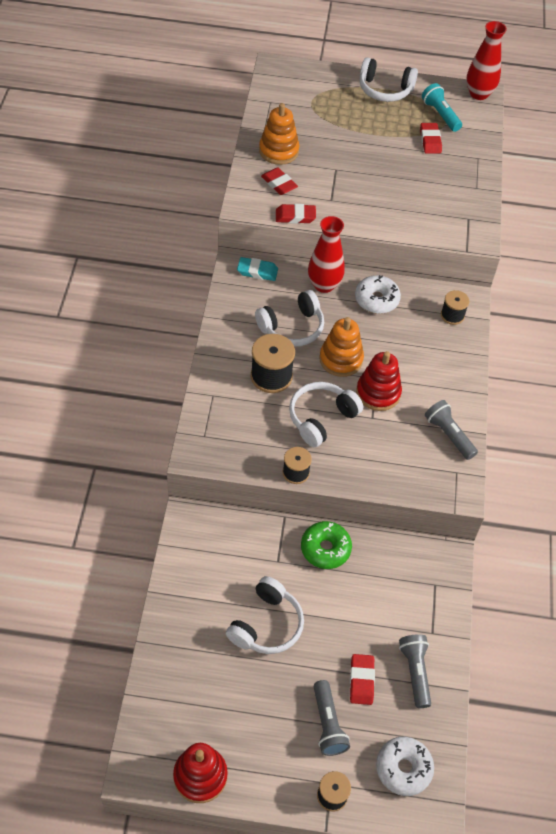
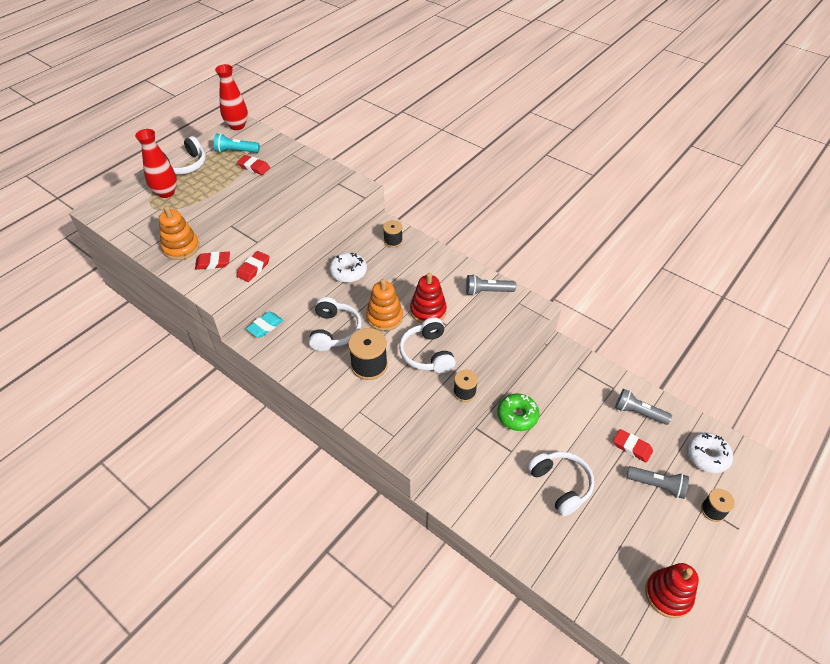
camera: 55 degrees left, 5 degrees down
(324, 285) = (311, 294): red vase -> red vase (166, 192)

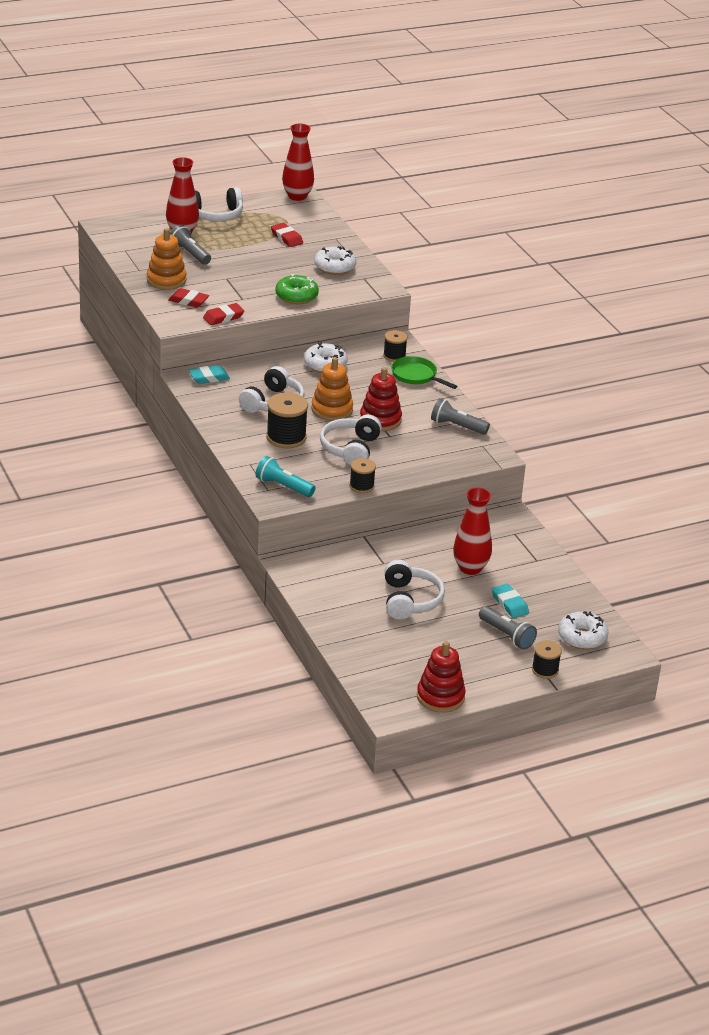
camera: 25 degrees right, 15 degrees down
(236, 151) = (278, 219): turquoise flashlight -> turquoise flashlight (283, 486)
(309, 181) = (334, 267): none -> white donut
(422, 254) = (416, 376): none -> green pan
(517, 416) = (413, 543): green donut -> green donut (296, 296)
(576, 422) = (470, 568): none -> red vase
(632, 447) = (509, 604): red eraser -> turquoise eraser
(638, 413) = (544, 585): grey flashlight -> grey flashlight (190, 253)

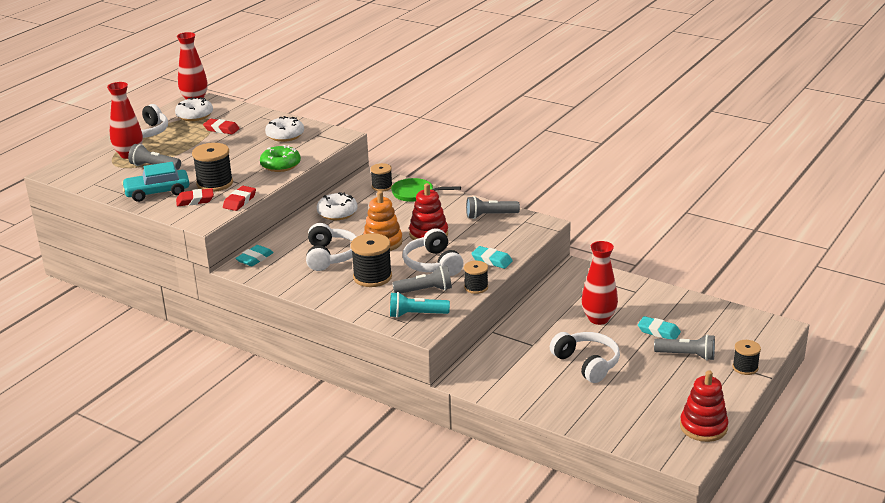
camera: 30 degrees left, 5 degrees down
(166, 280) = (157, 192): orange stacking toy -> turquoise car
(221, 291) = (215, 183): none -> black spool
(315, 469) = (425, 290): none -> grey flashlight
(405, 468) = (491, 260): none -> turquoise eraser
(582, 637) = (737, 331): white donut -> white donut (194, 115)

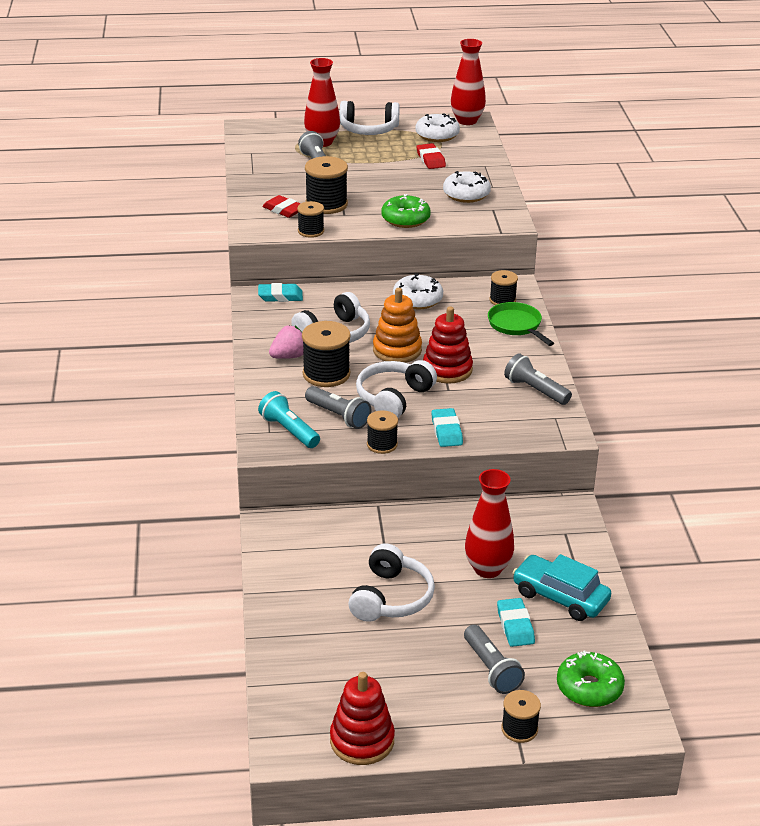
camera: 50 degrees right, 5 degrees up
(157, 192) = (274, 186): turquoise car -> turquoise car (560, 597)
(239, 201) = (311, 231): red eraser -> black spool
(332, 282) = (289, 356): none -> pink strawberry
(734, 330) = (589, 688): none -> green donut

